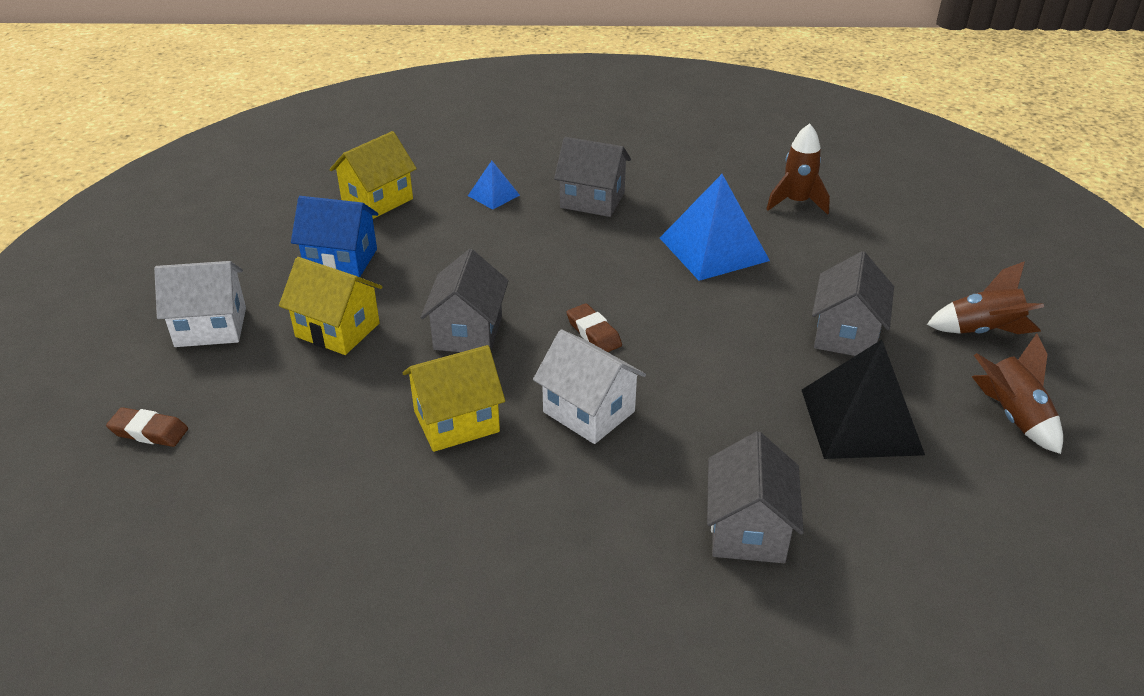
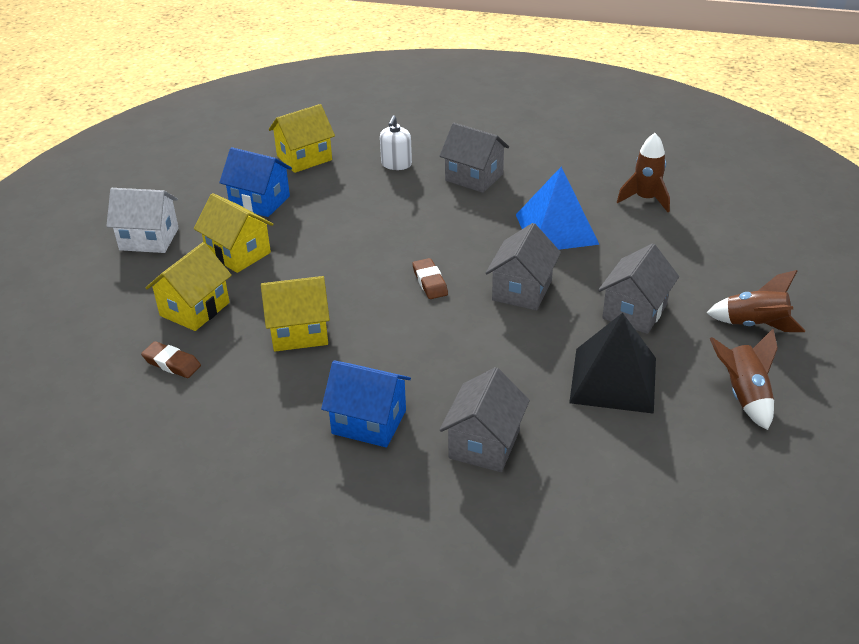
camera: 15 degrees right, 0 degrees up
(149, 432) = (83, 307): brown eraser -> brown eraser (172, 363)
(306, 411) = (195, 309): none -> yellow house
(468, 332) = (334, 268): grey house -> grey house (522, 290)
(493, 195) = (396, 164): blue pyramid -> white soap dispenser
(588, 411) = (401, 340): white house -> none
(593, 526) = (369, 422): none -> blue house

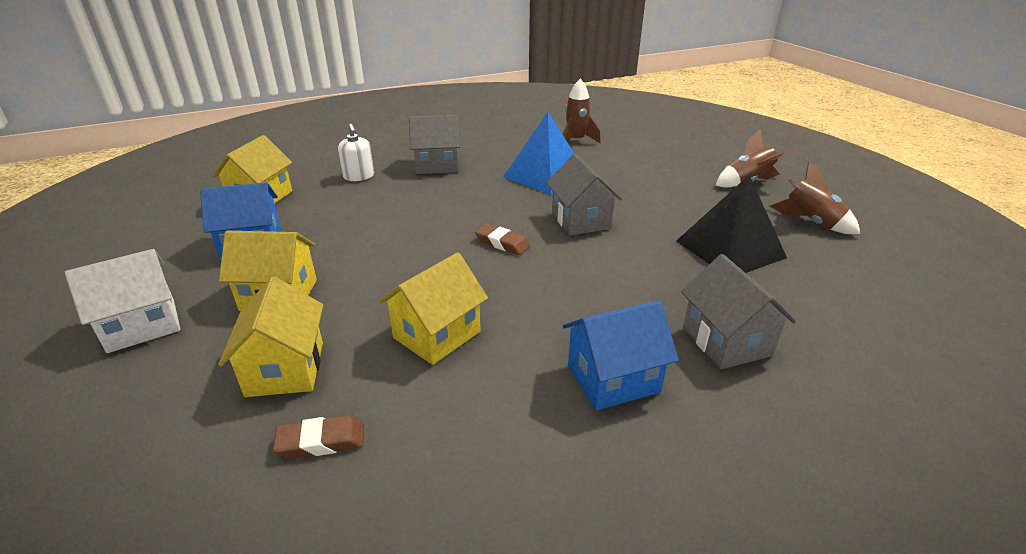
camera: 40 degrees left, 5 degrees down
(634, 311) = (672, 203): grey house -> none

